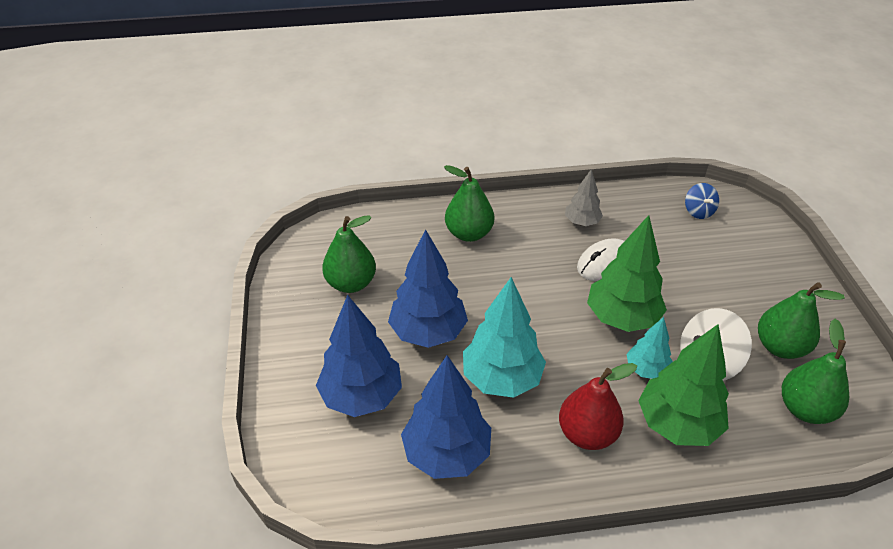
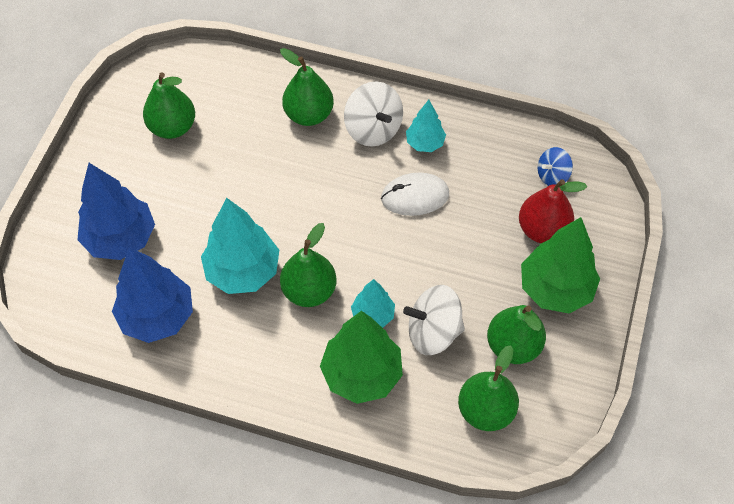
camera: 25 degrees right, 15 degrees up
(428, 332) = (209, 202): blue tree -> none
(531, 226) = (373, 129): none -> white spinning top
(575, 371) = (309, 291): none -> green pear
(581, 222) = (425, 143): grey tree -> turquoise tree
(587, 434) = (280, 349): red pear -> red pear (542, 229)
(622, 318) = (388, 258): green tree -> green tree (555, 289)
(698, 211) = (552, 175): blue spinning top -> blue spinning top turned 45 degrees clockwise

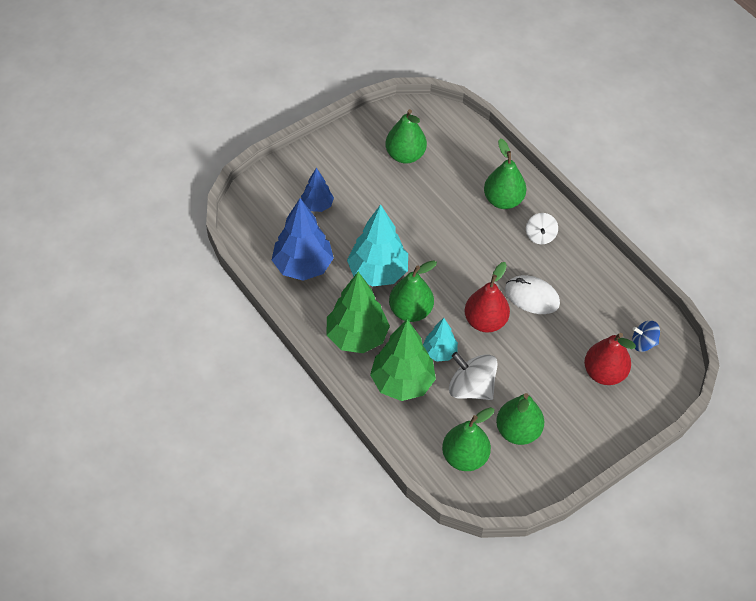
camera: 35 degrees right, 5 degrees down
(120, 239) = (317, 205): blue tree -> blue tree, size x0.56
(373, 129) = (540, 236): white spinning top -> white spinning top, size x0.60
(391, 252) = (485, 321): none -> red pear
(425, 143) = (569, 267): turquoise tree -> none
(555, 289) = (579, 416): green tree -> green tree (357, 337)

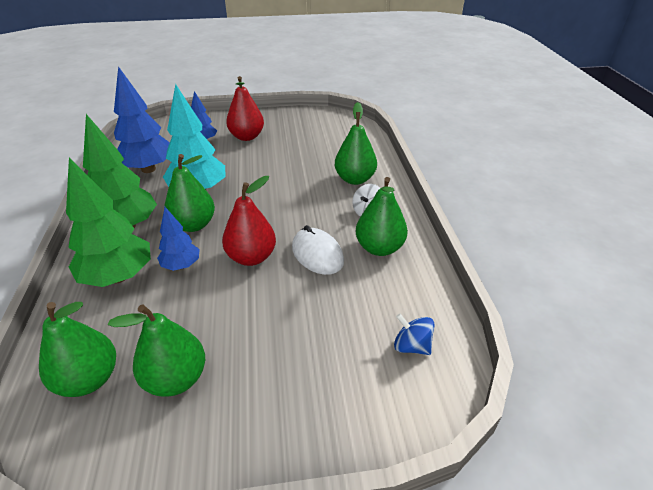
camera: 30 degrees right, 15 degrees down
(405, 155) = (300, 134): green pear -> green pear (379, 248)
(439, 352) = (181, 265): turquoise tree -> blue tree
(471, 388) = (175, 309): white spinning top -> none
(604, 373) = (337, 359): red pear -> red pear (247, 137)

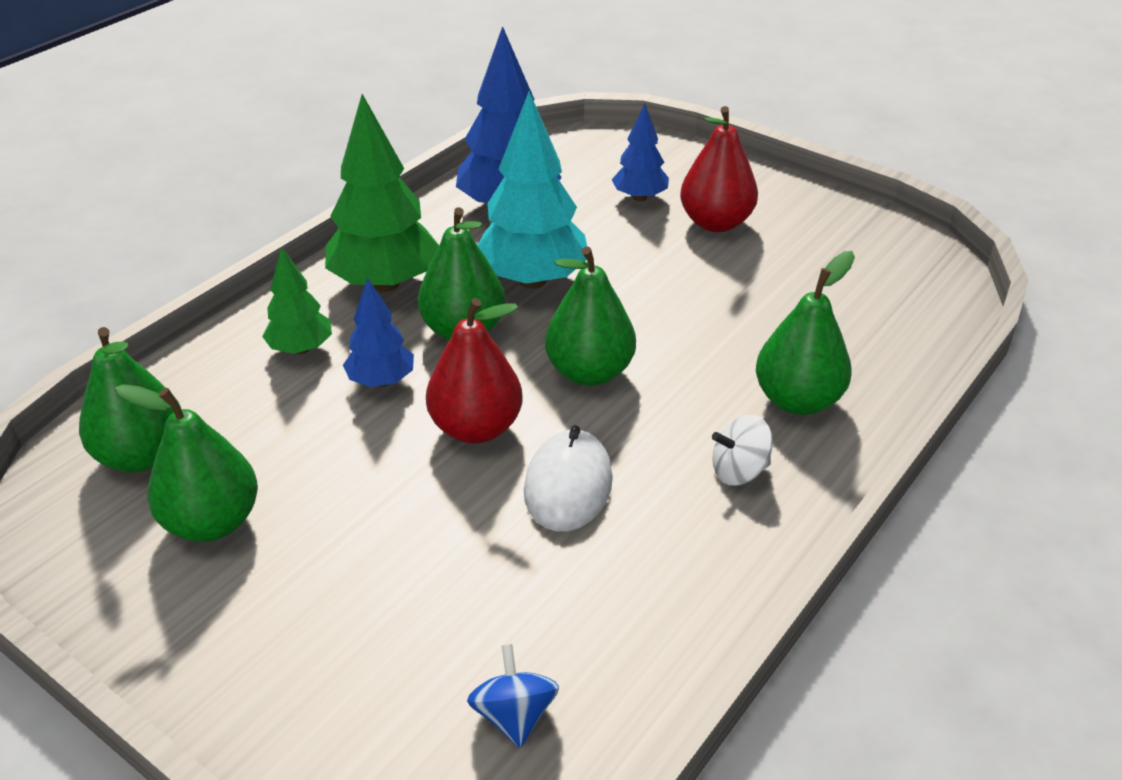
camera: 45 degrees right, 0 degrees up
(118, 276) = (301, 349): green tree -> green tree, size x0.56
(379, 248) = (674, 541): green pear -> green pear (589, 372)

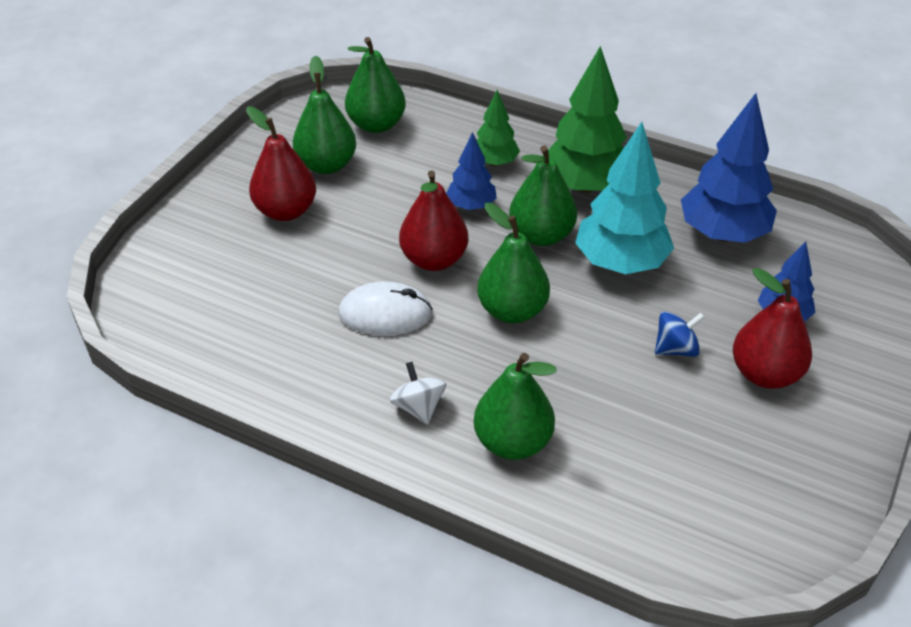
camera: 80 degrees right, 5 degrees up
(304, 580) = (286, 211): none -> red pear
(514, 715) = (193, 314): blue spinning top -> blue spinning top (676, 349)

